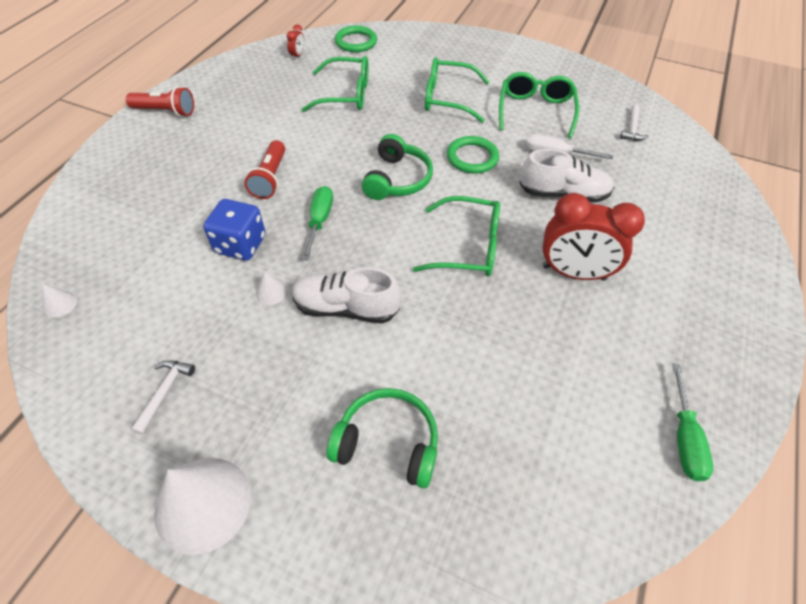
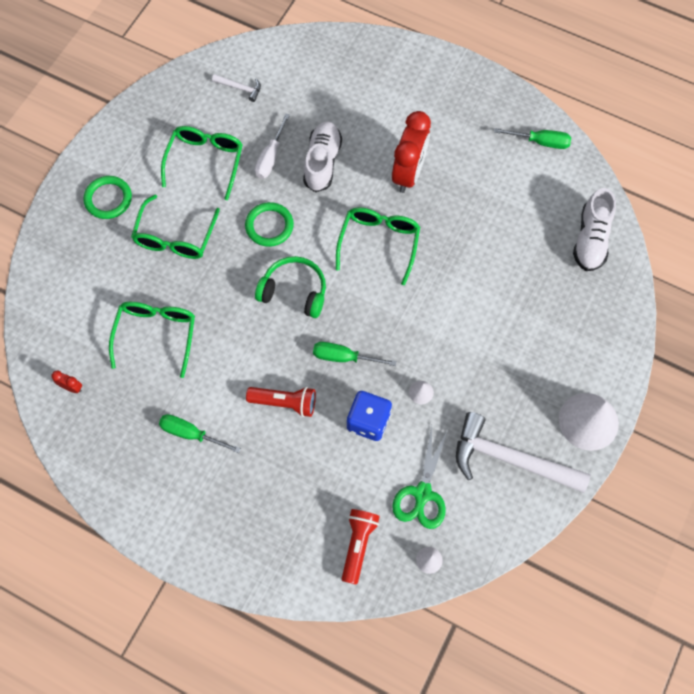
camera: 85 degrees left, 15 degrees up
(142, 296) = (422, 494): none -> green scissors
(164, 392) = (510, 459): white hammer -> white hammer, size x2.29
(165, 111) = (166, 522): red flashlight -> red flashlight (358, 545)
(246, 120) = (191, 434): none -> green screwdriver
(346, 308) = (438, 336): white shoe -> white shoe (591, 239)
(356, 42) = (51, 323): green ring -> green ring (108, 199)
(387, 443) = (546, 311): green headphones -> none
(535, 111) = (205, 162): green glasses -> green glasses turned 90 degrees clockwise

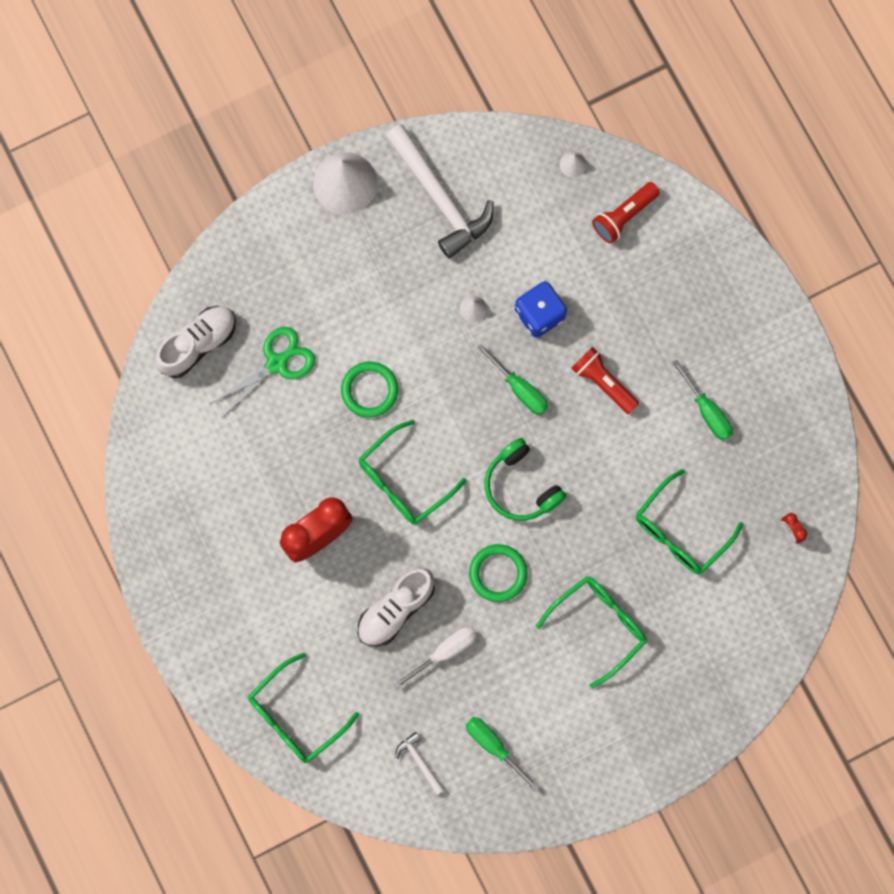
camera: 145 degrees left, 10 degrees up
(108, 199) = (640, 717): green ring -> green ring (369, 390)
(205, 162) = (514, 693): green glasses -> green glasses (295, 715)
(422, 494) = (538, 220): green scissors -> green scissors (277, 363)
(540, 142) = (159, 479): green screwdriver -> green screwdriver (494, 746)

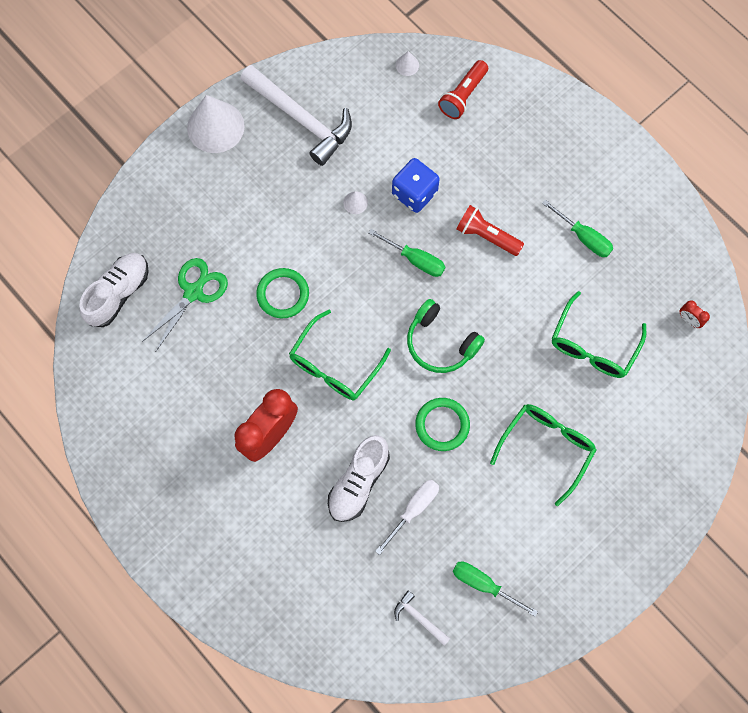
camera: 15 degrees left, 5 degrees down
(295, 715) = (291, 606): green glasses -> none

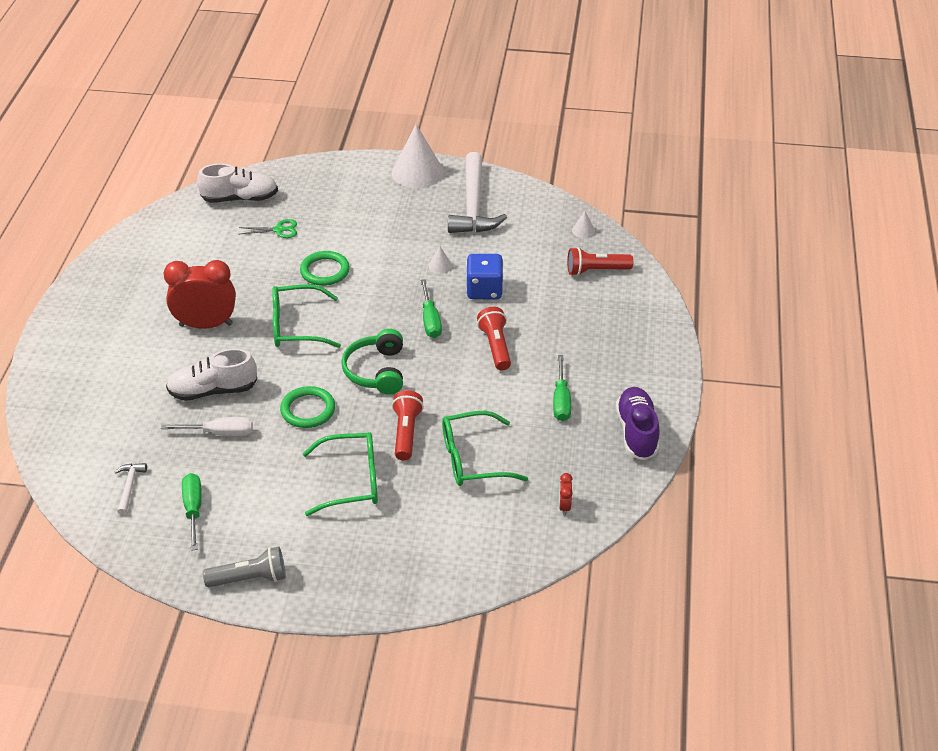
camera: 50 degrees right, 30 degrees down
(194, 292) = (279, 230): green scissors -> green scissors, size x0.62
(527, 371) = (406, 433): none -> red flashlight
(588, 589) = (250, 578): none -> grey flashlight
(657, 213) = (636, 432): none -> purple shoe

